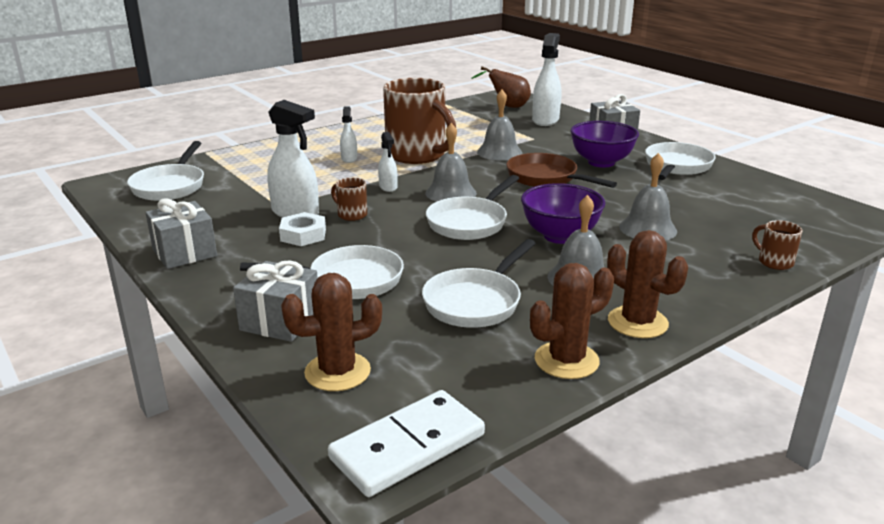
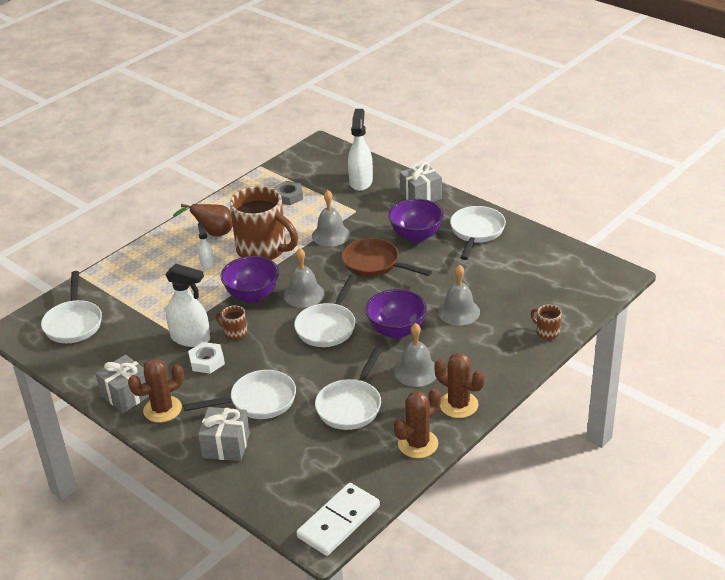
camera: 10 degrees left, 10 degrees up
(337, 372) = (279, 478): brown cactus -> brown cactus (162, 409)
(388, 187) = (252, 295): white spray bottle -> purple bowl
(462, 122) = (288, 196): none -> grey nut
(507, 106) = (323, 165): brown pear -> brown pear (213, 233)

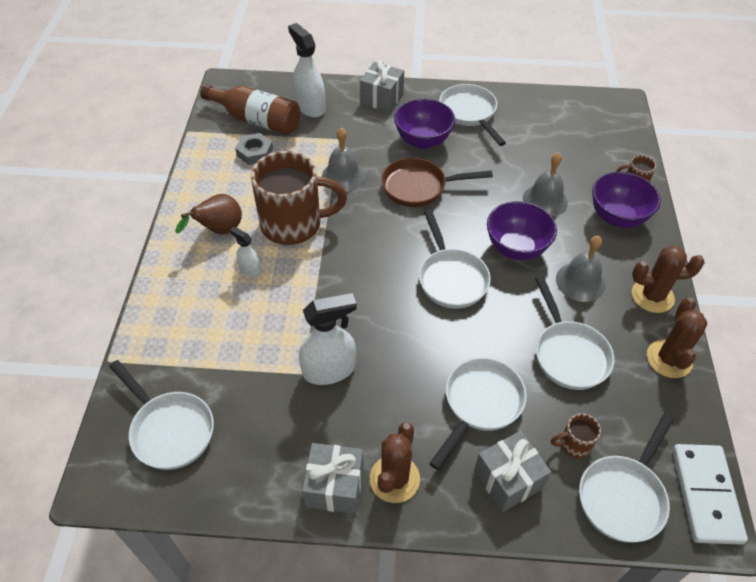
camera: 40 degrees left, 15 degrees up
(207, 361) = (377, 388): white nut -> none
(235, 333) = (369, 336): brown mug -> brown mug (574, 444)
(252, 295) = (339, 282): purple bowl -> purple bowl (617, 217)
(285, 492) = (623, 496): none -> white pan
(304, 294) = (389, 254): grey bell -> none
(313, 176) = (256, 120): none -> brown bottle

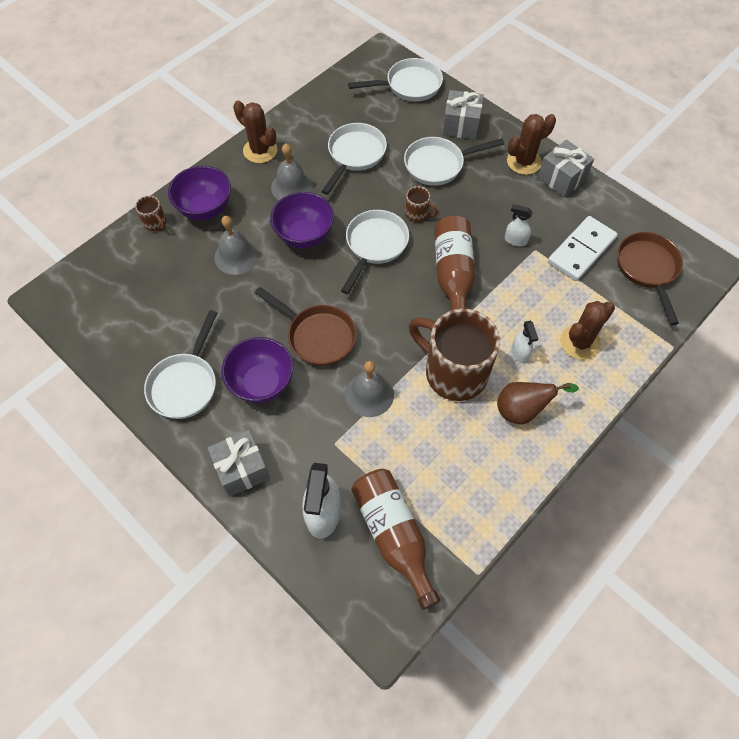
camera: 140 degrees left, 10 degrees up
(169, 429) = (647, 269): white pan -> brown pan
(255, 152) = (428, 486): grey nut -> none
(329, 370) = (515, 240): white spray bottle -> white spray bottle, size x0.54
(359, 297) = (453, 275): none -> brown bottle
(574, 444) = (407, 117): brown mug -> brown mug (417, 214)
(669, 359) = (301, 118): brown cactus -> brown cactus (579, 342)
(706, 494) = (368, 63): white domino -> white domino (581, 250)

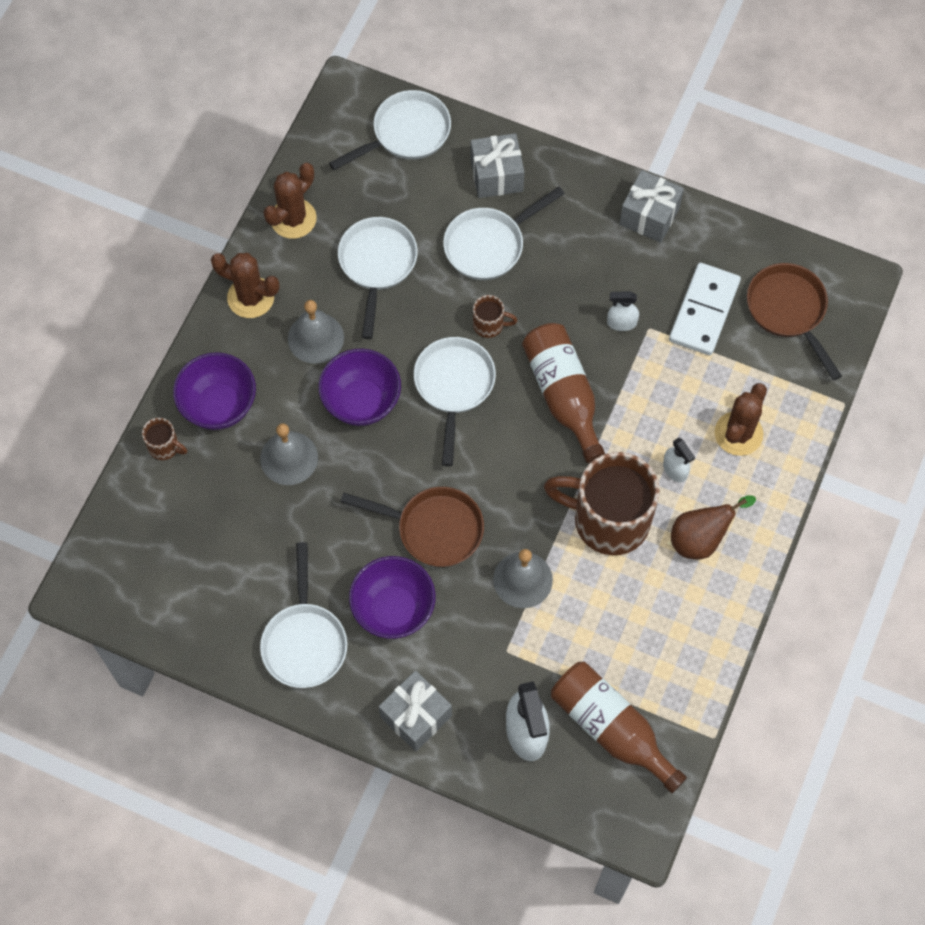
camera: 20 degrees left, 5 degrees up
(524, 162) = (595, 206): brown cactus -> brown cactus (293, 219)

